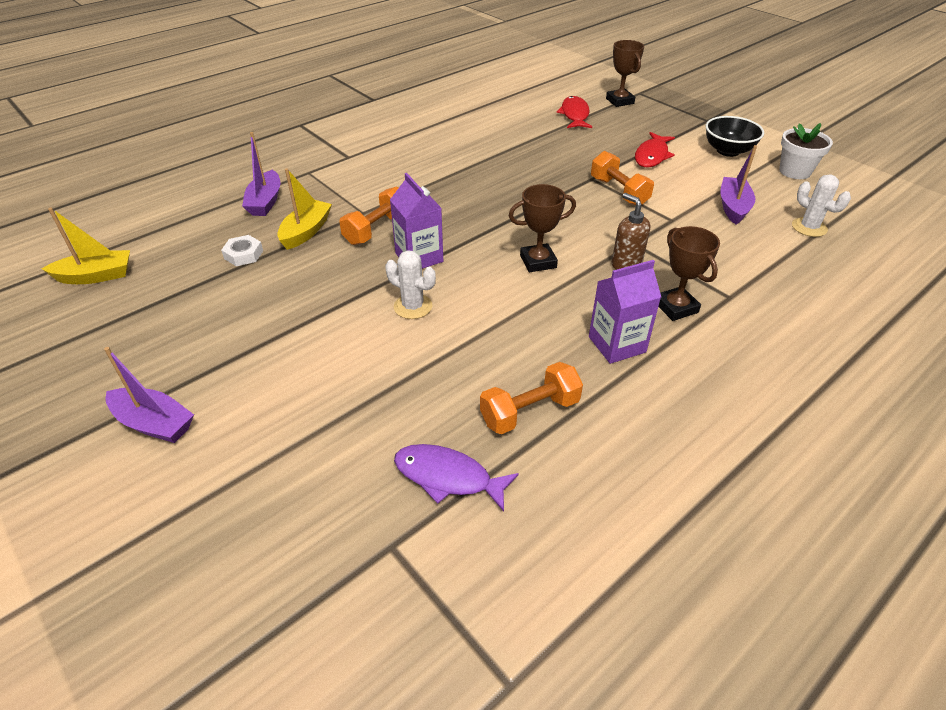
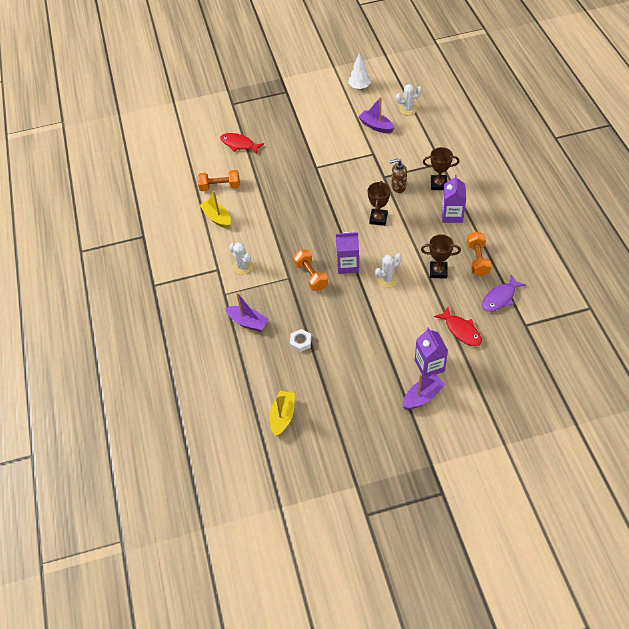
camera: 60 degrees left, 10 degrees up
(231, 413) = (429, 366): none -> purple carton
(306, 232) = (294, 308): yellow boat -> yellow boat (217, 218)
(363, 172) = (242, 266): none -> white cactus
(619, 101) = (236, 117): brown trophy -> brown trophy (438, 271)
(619, 192) = (335, 162): orange dumbbell -> orange dumbbell (220, 187)
(652, 156) = (309, 132): red fish -> red fish (461, 330)
(728, 151) = (324, 101): black bowl -> none
(795, 171) = (359, 87): white flower pot -> white tree

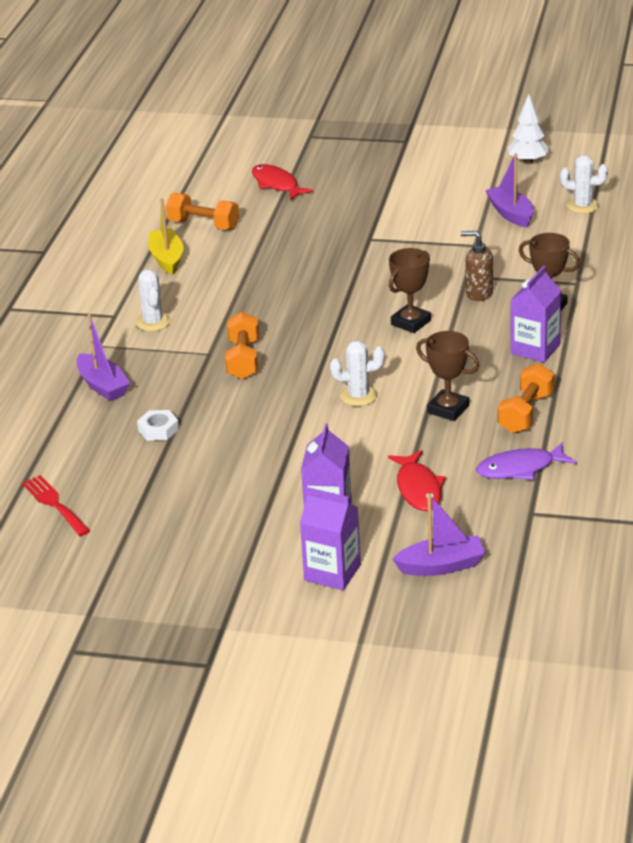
camera: 25 degrees right, 20 degrees down
(282, 416) = (54, 504): yellow boat -> red fork
(348, 265) = (312, 363): purple carton -> purple carton (332, 573)
(422, 396) = (283, 546): purple boat -> purple boat (441, 566)

